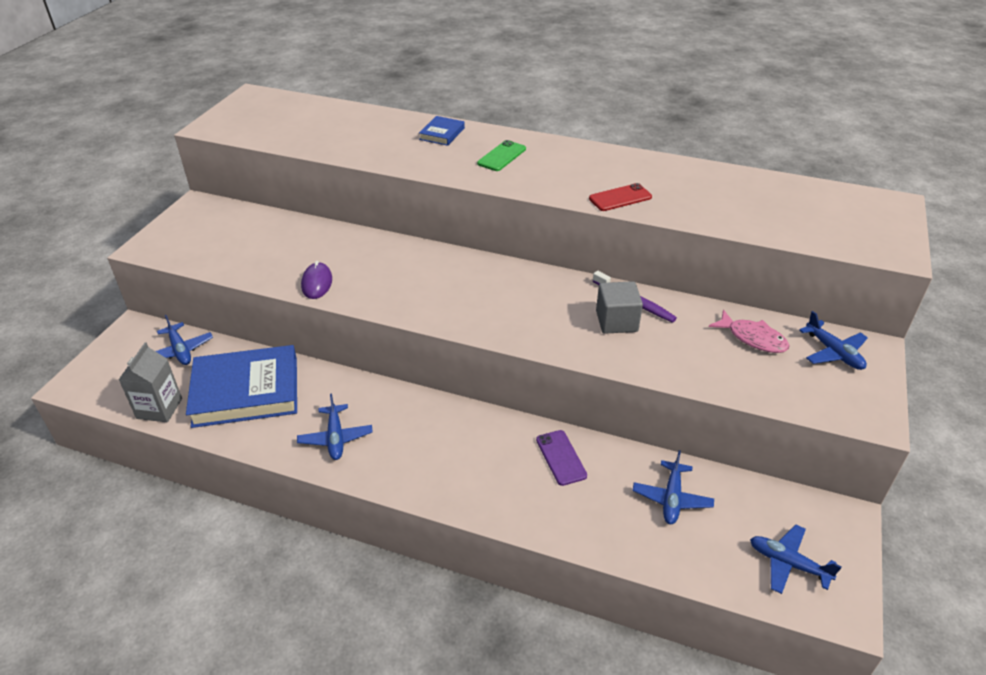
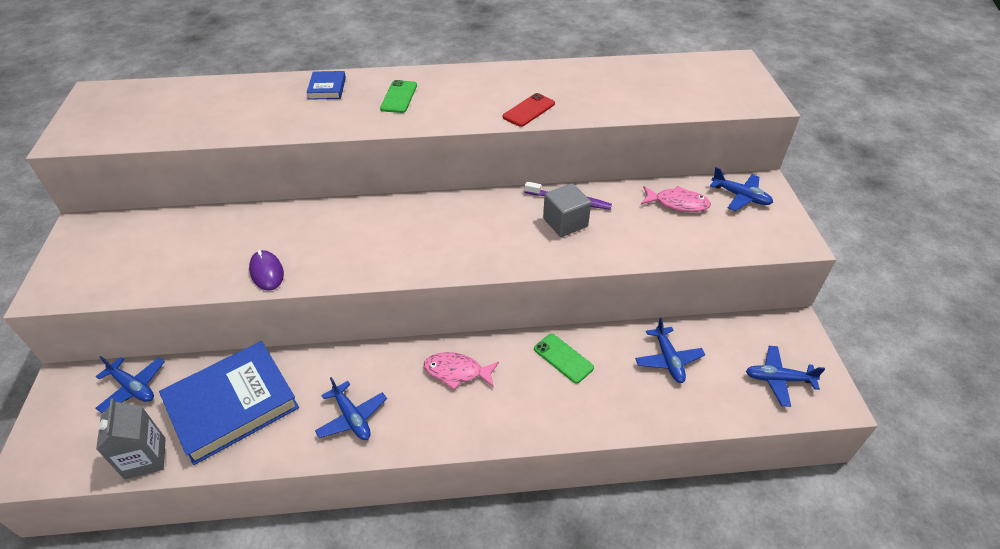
camera: 25 degrees left, 5 degrees up
(450, 433) = (457, 372): none -> pink fish
(561, 457) = (563, 358): purple phone -> green phone

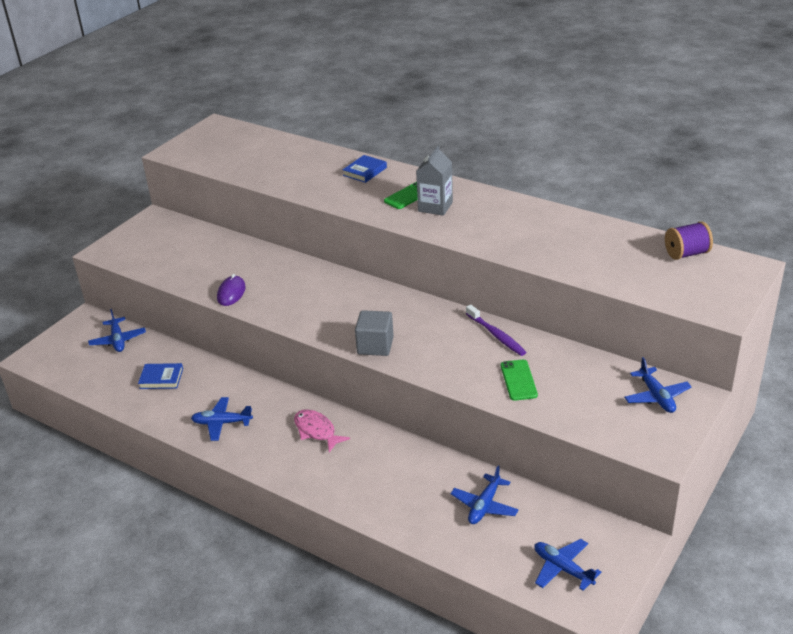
camera: 40 degrees right, 10 degrees down
(145, 458) = (91, 384): grey carton -> grey carton (435, 207)
(232, 405) = (161, 378): blue book -> blue book, size x0.45
(352, 417) = (222, 423): blue plane -> blue plane turned 90 degrees clockwise
(529, 110) = (495, 241): red phone -> none
(563, 358) = (402, 462): green phone -> green phone (518, 380)
(565, 223) = (472, 350): grey cube -> grey cube (375, 346)
(677, 203) = (588, 376): pink fish -> none
(683, 66) = (686, 254): none -> purple spool

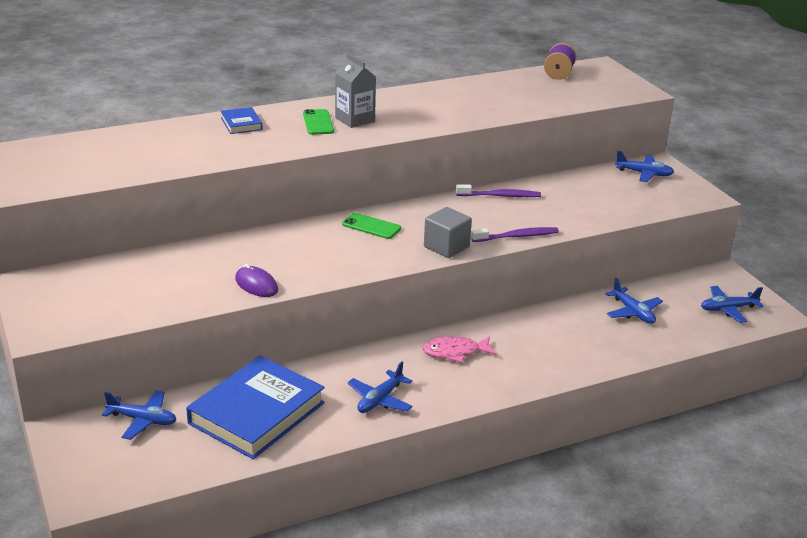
camera: 60 degrees left, 5 degrees down
(161, 378) = (257, 413): blue book -> blue book, size x2.23
(434, 372) = (517, 236): none -> purple toothbrush
(518, 380) = (568, 210): green phone -> green phone (371, 226)

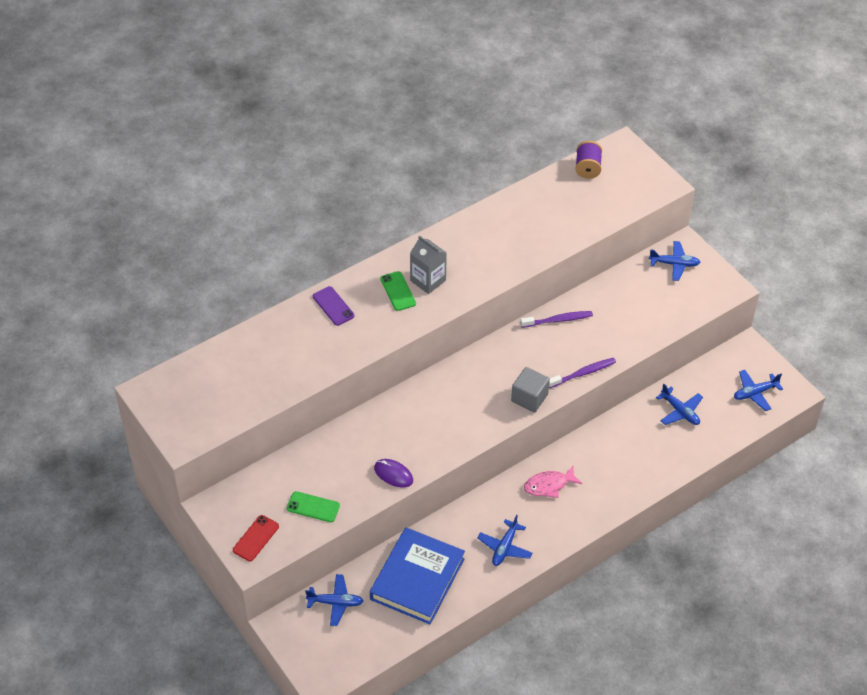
camera: 10 degrees left, 20 degrees up
(59, 314) = (256, 538): none -> red phone
(241, 124) = (333, 306): blue book -> purple phone
(371, 226) = (462, 383): green phone -> green phone (313, 507)

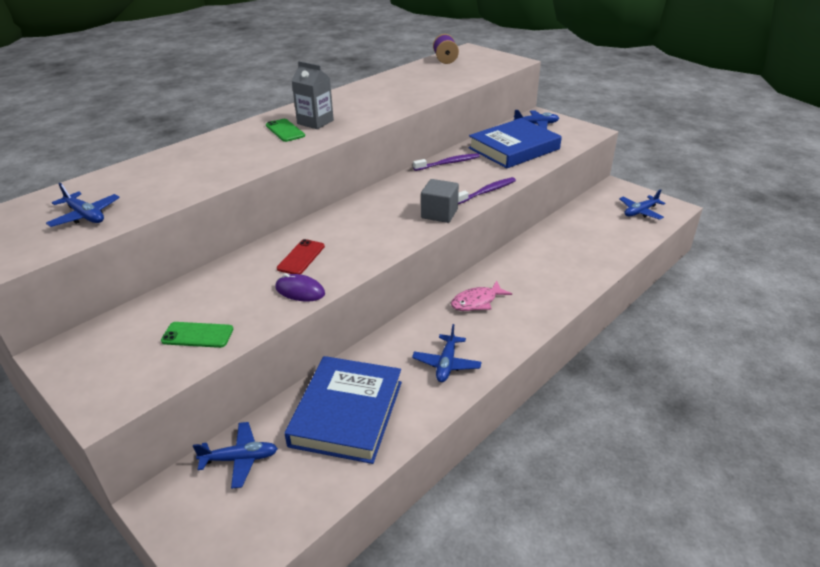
camera: 10 degrees left, 15 degrees down
(256, 538) = (113, 380): red phone -> red phone (301, 257)
(333, 306) = (215, 145): purple phone -> none
(633, 306) = (513, 148): none -> blue book
(680, 411) = (580, 231): blue plane -> blue plane (85, 216)

